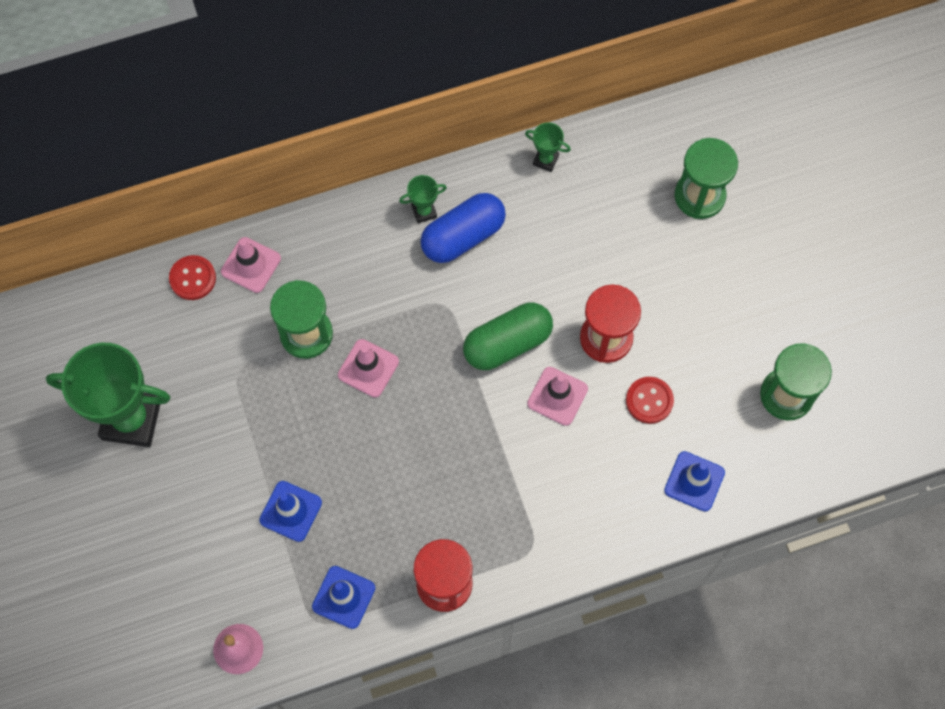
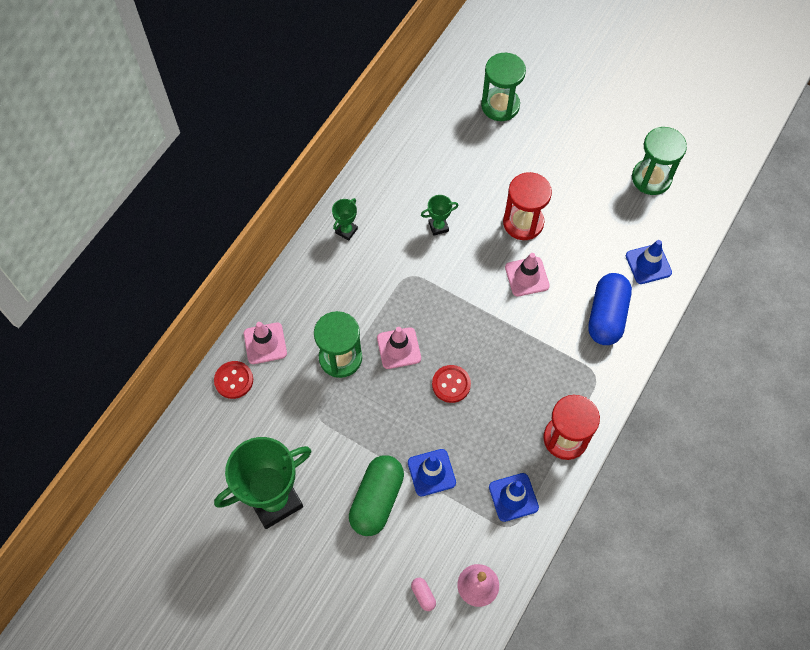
camera: 40 degrees left, 5 degrees down
(182, 615) = (423, 595): none -> pink capsule
(463, 236) = (384, 227): blue capsule -> blue capsule (606, 316)
(507, 343) = (469, 269): green capsule -> green capsule (377, 500)
(545, 160) = (392, 149): green trophy -> green trophy (438, 226)
(649, 400) = (581, 239): red button -> red button (451, 384)

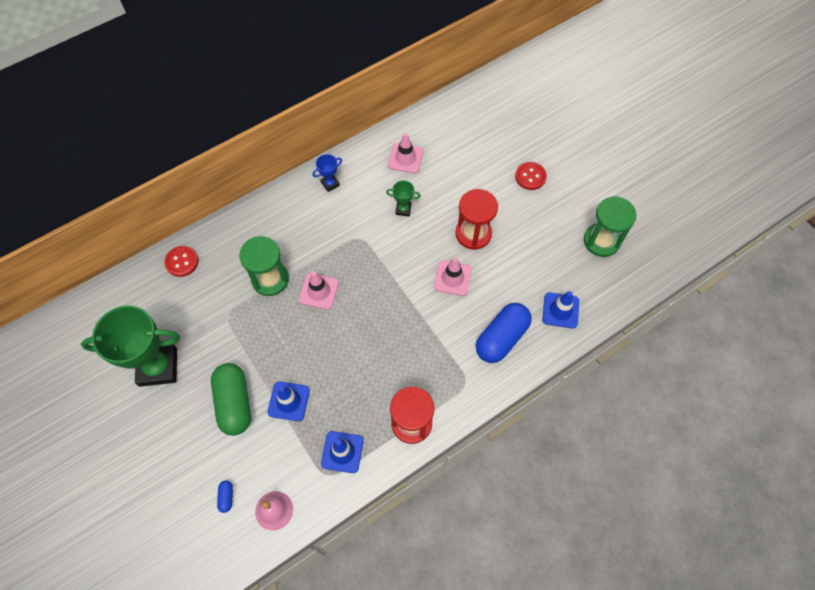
camera: 25 degrees right, 0 degrees up
(265, 343) = (220, 244): pink traffic cone -> pink traffic cone (405, 158)
(346, 231) = (330, 184): green trophy -> blue trophy
(377, 500) = (234, 403): green capsule -> green capsule turned 60 degrees counterclockwise
(423, 595) = (226, 497): pink capsule -> blue capsule
(451, 384) = (343, 338): red button -> red button (530, 176)
(500, 105) = (505, 134): green hourglass -> none

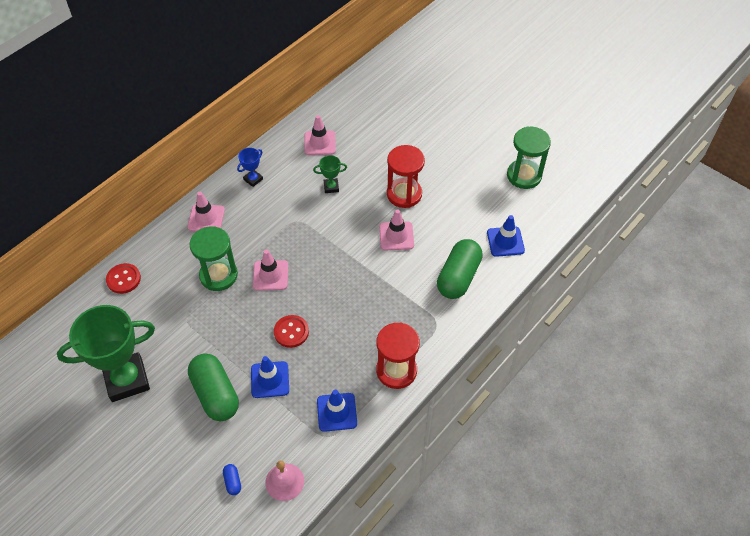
camera: 15 degrees left, 10 degrees down
(274, 216) = (206, 218): none -> pink traffic cone
(501, 338) = (458, 277): blue capsule -> green capsule
(530, 176) = (442, 135): red button -> red button (291, 332)

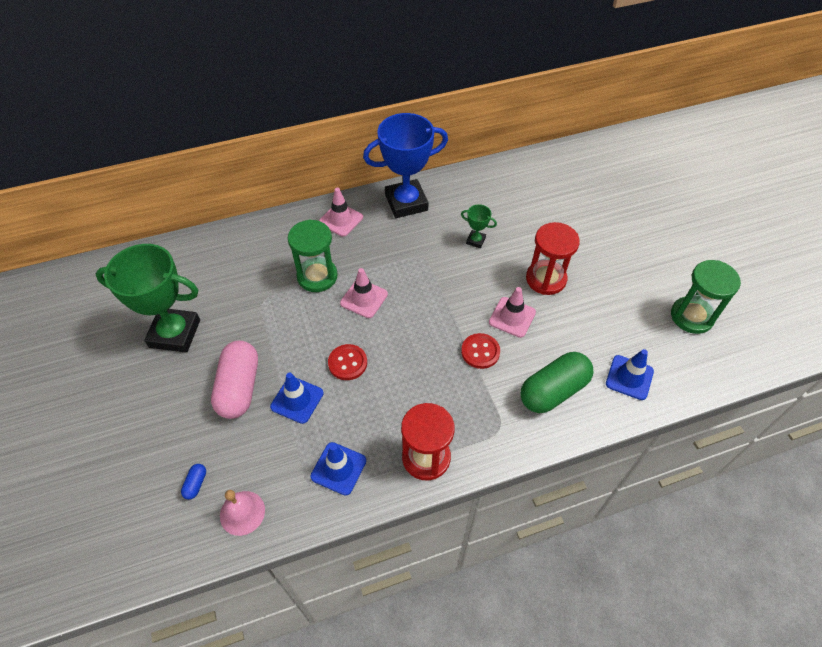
camera: 30 degrees right, 0 degrees up
(123, 279) = (235, 242): red button -> red button (480, 352)
(215, 394) = (239, 387): green capsule -> pink capsule
(253, 179) = (406, 202): blue trophy -> blue trophy, size x2.33
(320, 143) = (490, 195): pink traffic cone -> none

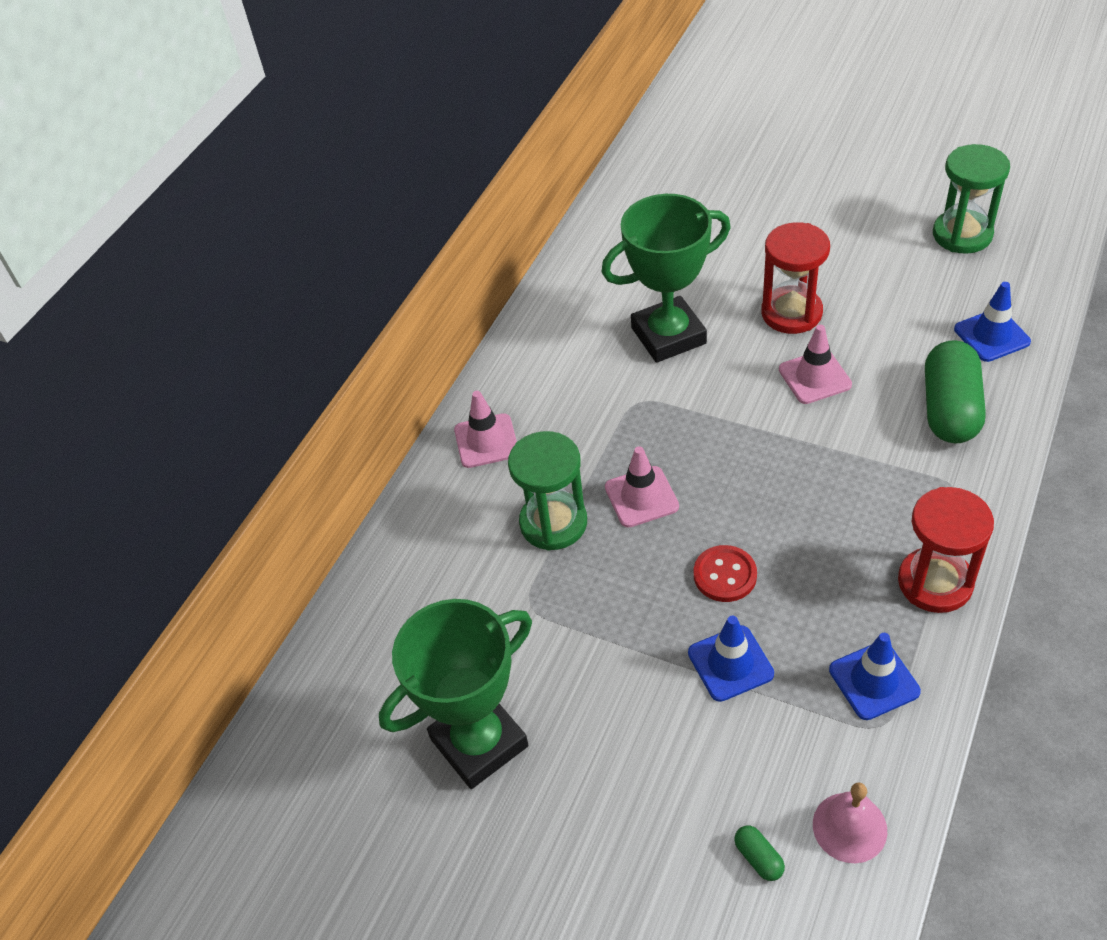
camera: 40 degrees left, 5 degrees down
(196, 484) = (758, 858): blue capsule -> green capsule
(239, 387) = (649, 717): pink capsule -> none
(406, 202) = (534, 360): blue trophy -> none
(475, 241) = (668, 335): green trophy -> green trophy, size x2.33
(480, 352) = (835, 437): red button -> none

